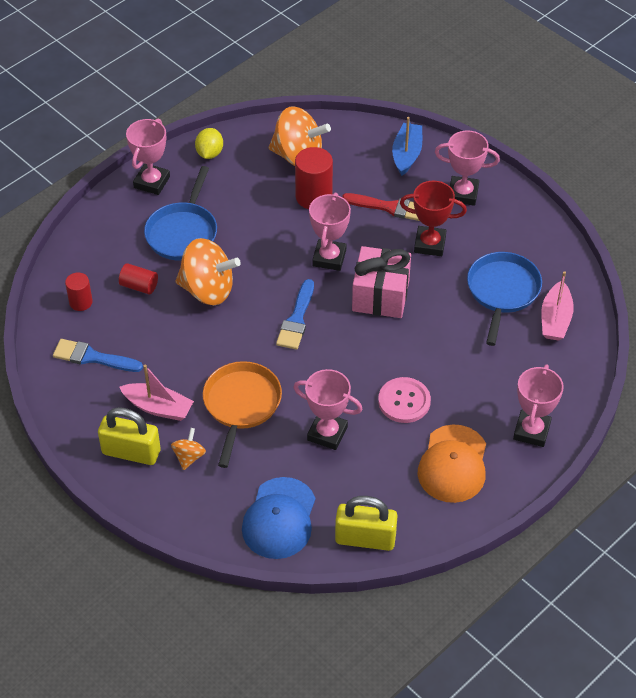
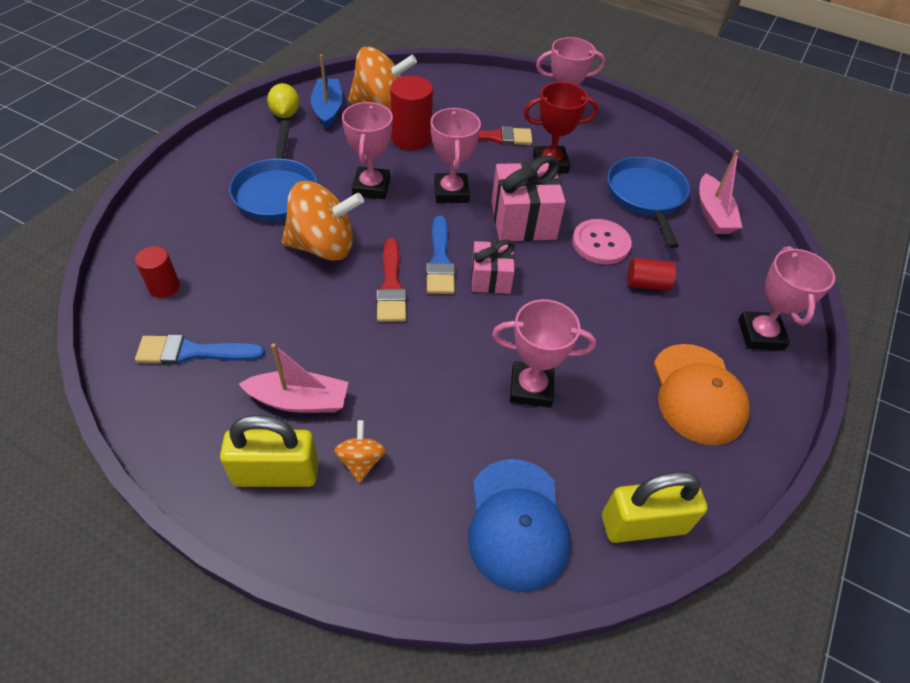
camera: 20 degrees left, 0 degrees up
(139, 286) = (237, 256): red cylinder -> red cylinder (647, 284)
(152, 182) = (227, 148): pink trophy -> pink trophy (371, 187)
(241, 405) = (409, 374): orange pan -> none
(250, 333) = (391, 286): none -> red brush
(332, 342) = (490, 278): none -> pink gift
(404, 401) = (603, 329): pink button -> pink button (601, 243)
(406, 154) = (489, 91): blue boat -> blue boat (328, 109)

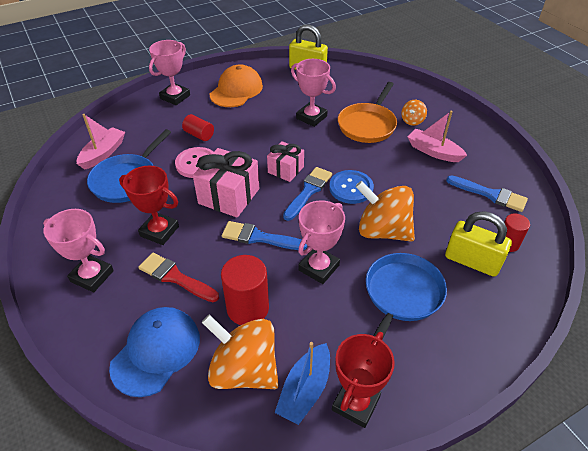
camera: 145 degrees left, 5 degrees down
(276, 473) = (454, 130): yellow padlock -> yellow padlock (472, 261)
(285, 114) = (355, 403): yellow lemon -> red trophy
(391, 286) = (351, 188): red brush -> blue button
(432, 413) = (368, 125): none -> orange pan
(451, 192) = (259, 237): pink trophy -> blue brush
(517, 523) = (357, 84): blue cap -> blue cap (156, 351)

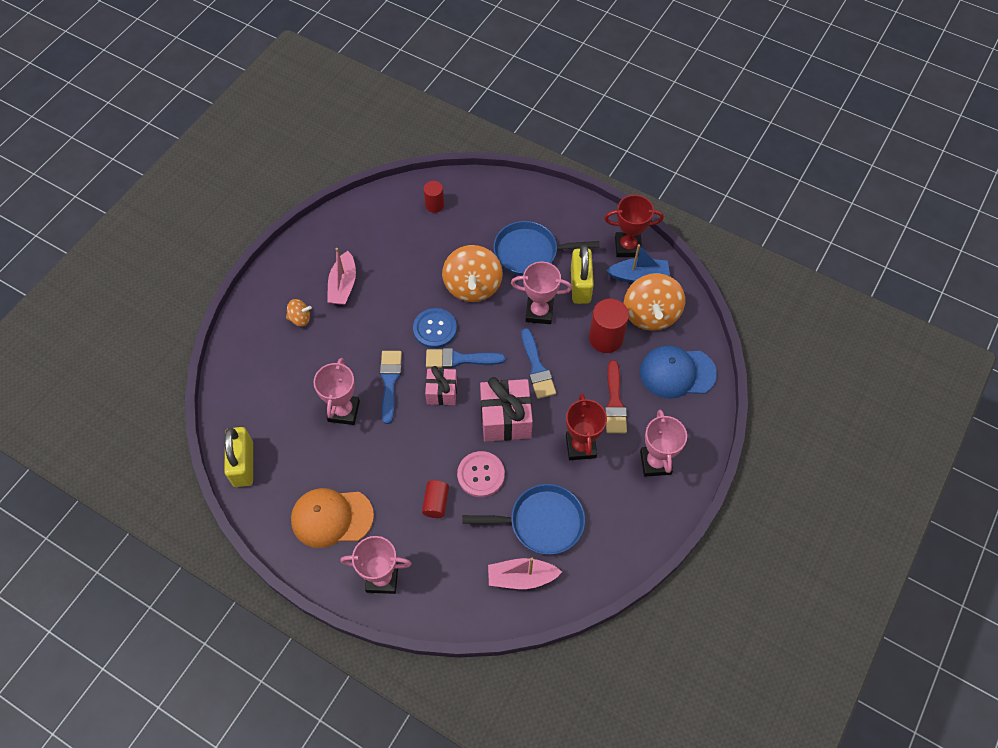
camera: 120 degrees left, 15 degrees up
(368, 125) = (329, 354): orange pan -> none
(472, 261) = (468, 221): yellow padlock -> yellow padlock (580, 285)
(490, 194) = (382, 229): blue brush -> blue brush (390, 382)

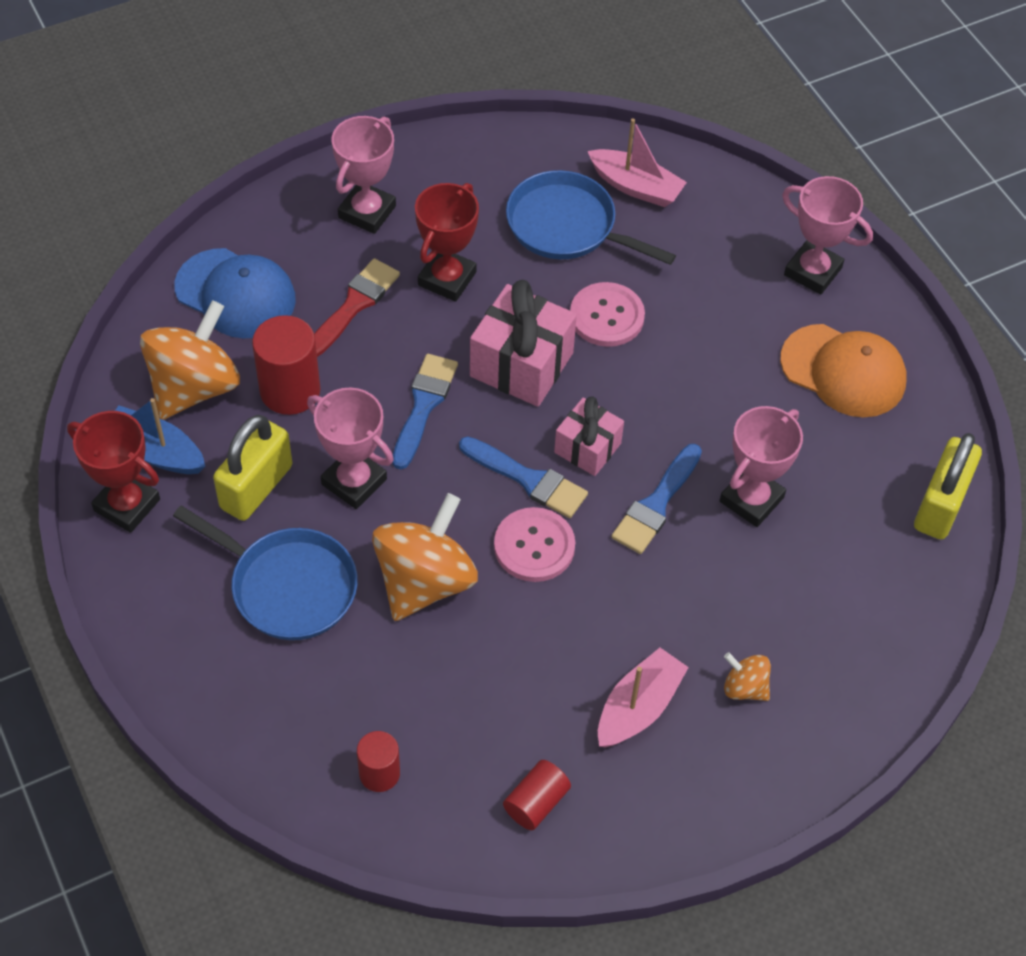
camera: 150 degrees left, 5 degrees down
(435, 329) = (534, 546): blue button -> pink button
(436, 503) = (690, 316): red cylinder -> red cylinder (536, 802)

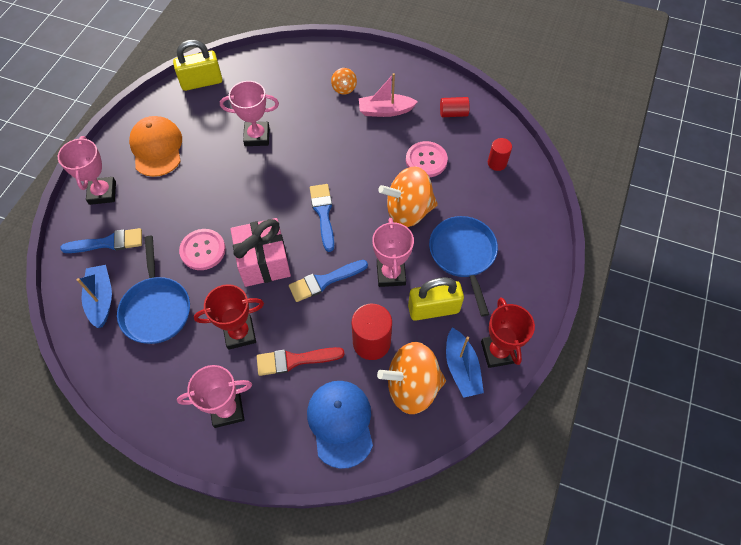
camera: 130 degrees left, 5 degrees up
(534, 546) = (353, 188): pink button -> pink button (426, 160)
(587, 448) = (286, 205): pink gift -> none
(636, 187) = (101, 299): pink boat -> blue boat
(656, 504) = (290, 164): blue brush -> blue brush (108, 243)

